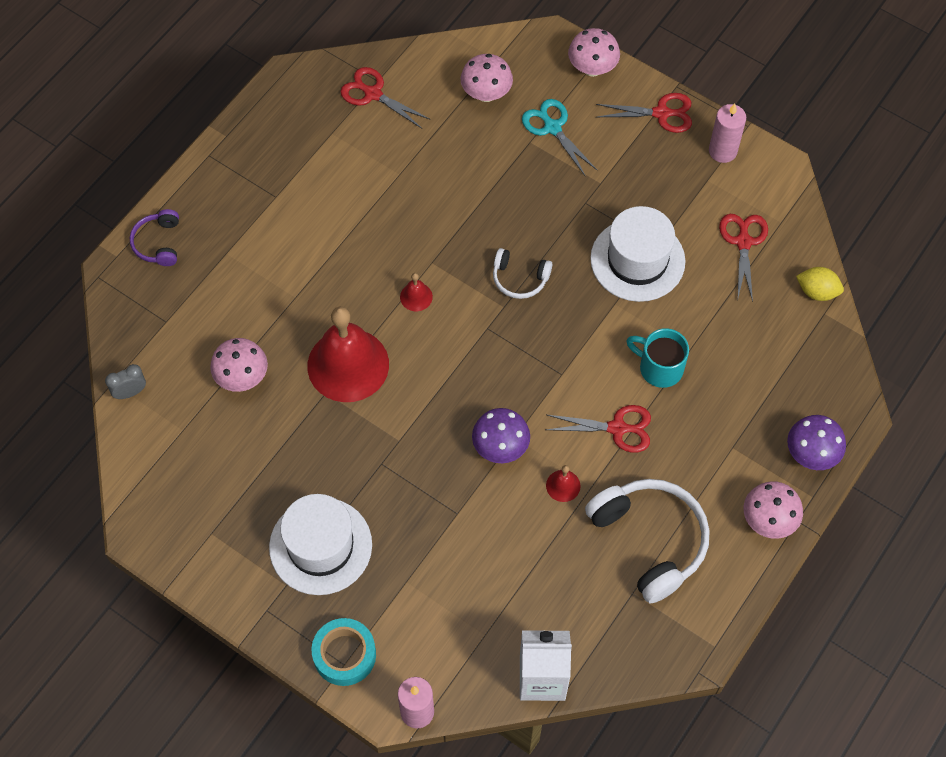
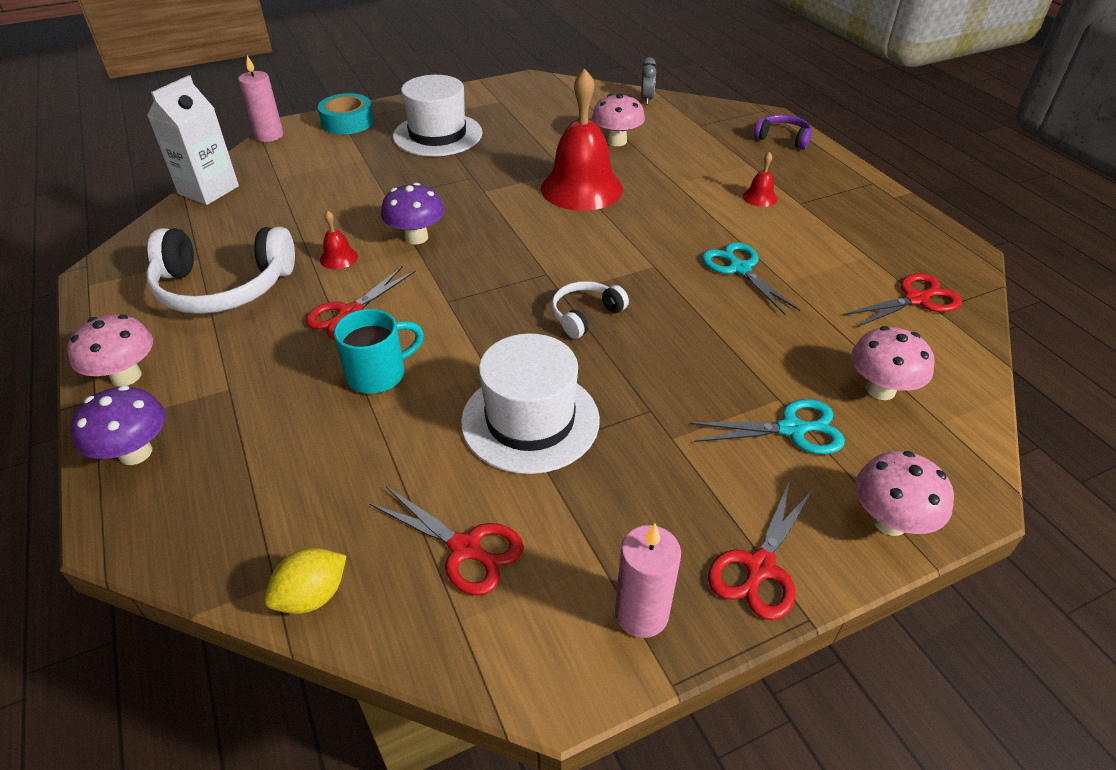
camera: 120 degrees right, 20 degrees down
(401, 206) = (740, 269): none -> turquoise scissors
(416, 297) = (621, 244): red bell -> red bell (760, 197)

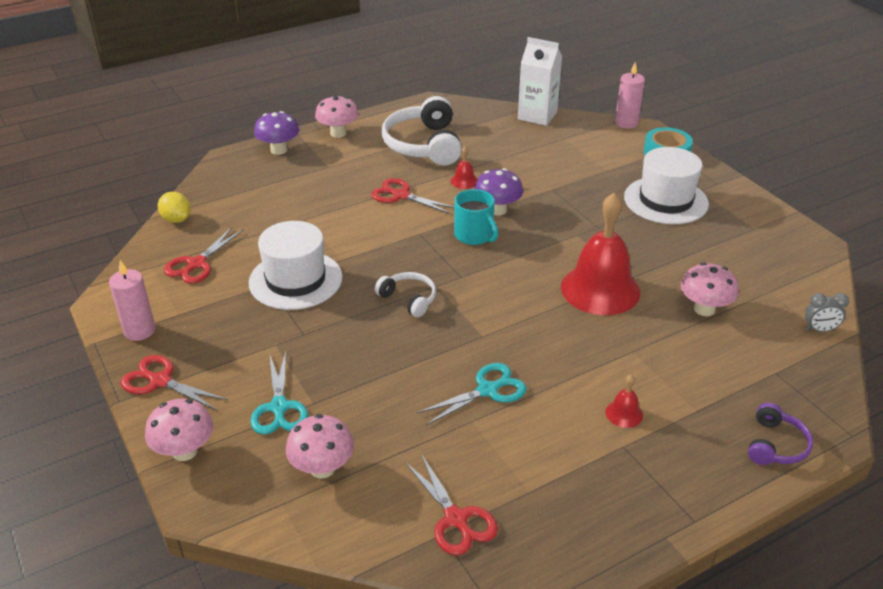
camera: 85 degrees right, 5 degrees down
(378, 374) = (340, 215): turquoise mug -> turquoise mug (474, 235)

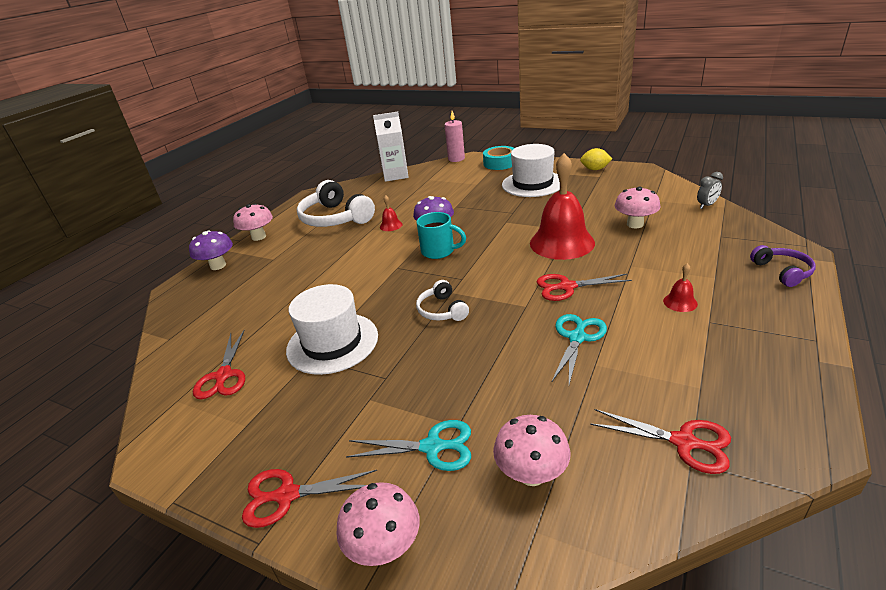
camera: 30 degrees left, 5 degrees down
(139, 331) = (217, 462): pink candle -> none
(176, 219) = (167, 352): yellow lemon -> yellow lemon (595, 169)
(279, 407) = (432, 447): turquoise scissors -> turquoise scissors turned 45 degrees counterclockwise
(401, 195) = (354, 252): red scissors -> red scissors (567, 287)
(409, 299) = (442, 310): white headphones -> white headphones turned 120 degrees counterclockwise

